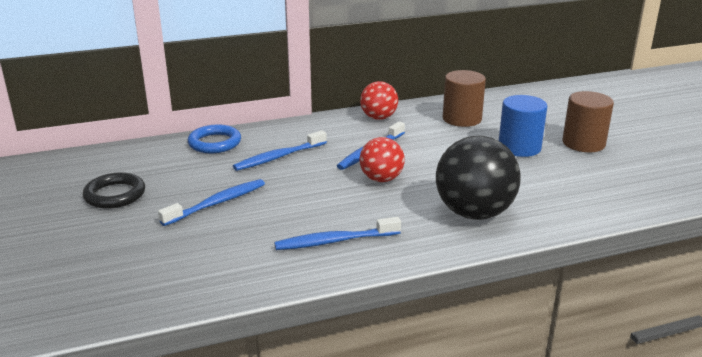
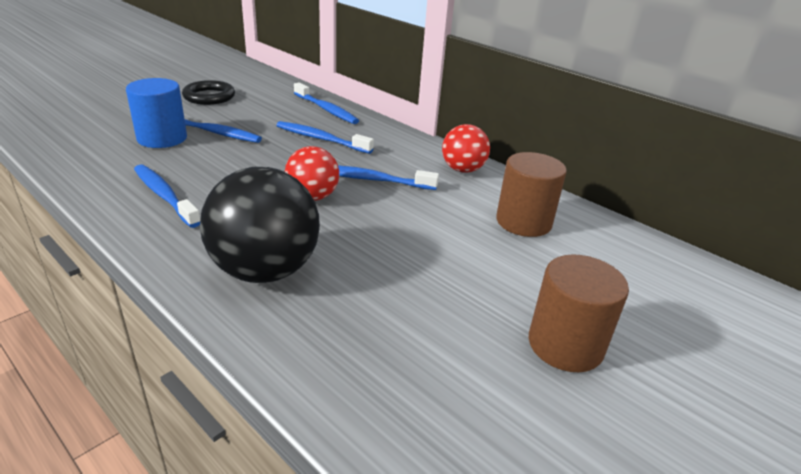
camera: 60 degrees right, 5 degrees up
(214, 143) = (326, 109): blue ring -> blue toothbrush
(519, 147) = (484, 281): blue cylinder -> blue cylinder (162, 138)

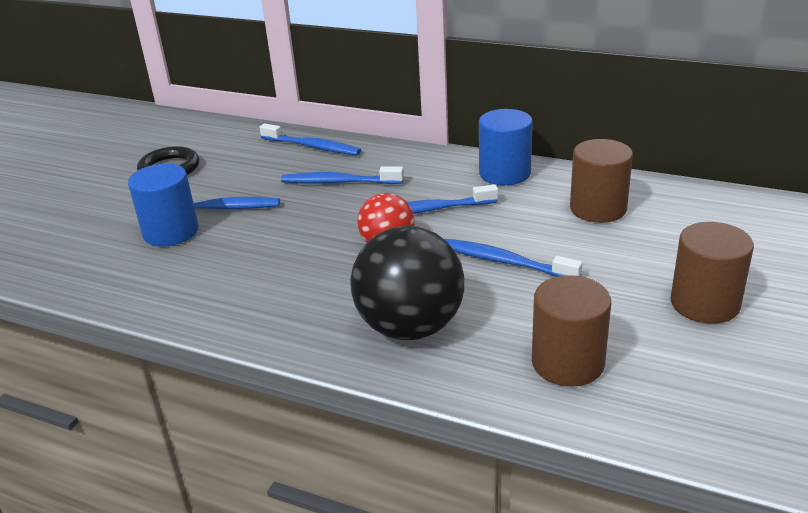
camera: 15 degrees left, 0 degrees up
(164, 196) = (241, 290): blue toothbrush -> blue toothbrush (505, 262)
(377, 356) = (567, 362): none -> brown cylinder
(462, 170) = (504, 173): red ball -> blue cylinder

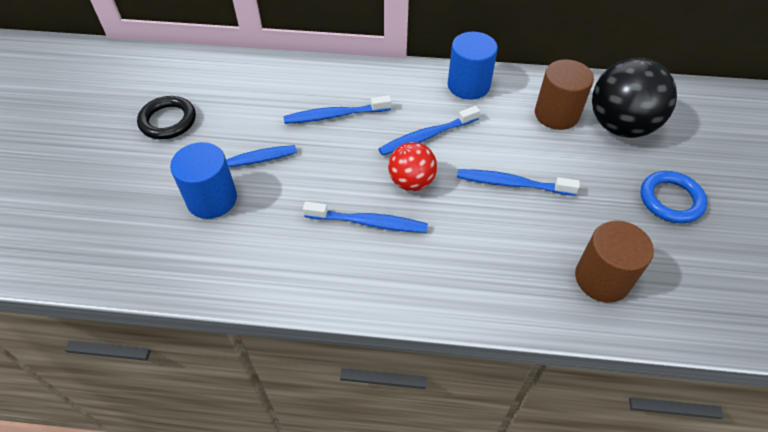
camera: 20 degrees left, 20 degrees up
(312, 147) = (290, 75): blue toothbrush -> blue toothbrush (368, 222)
(410, 327) = (471, 268): black ball -> black ball (620, 126)
(704, 303) = (671, 200): brown cylinder -> blue ring

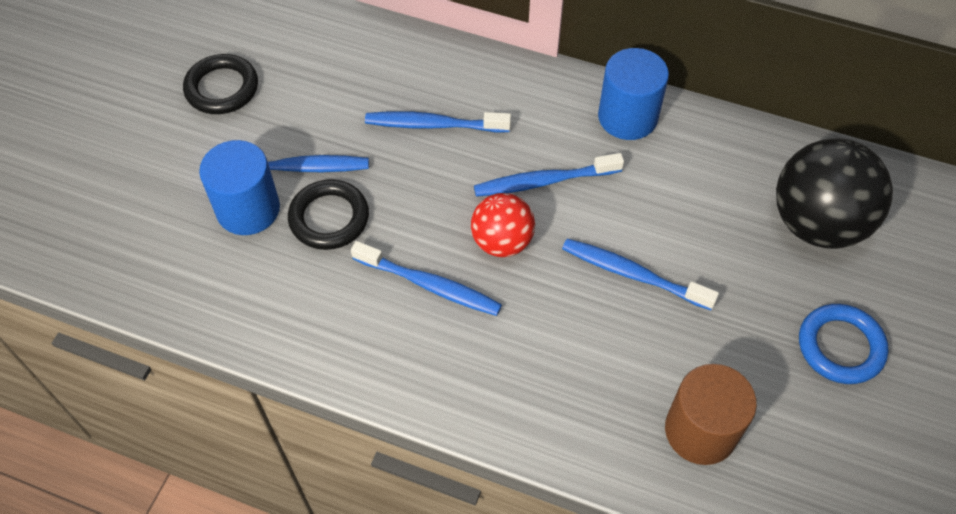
camera: 15 degrees right, 5 degrees up
(277, 192) = (329, 218): none -> black ring
(556, 114) = (733, 186): brown cylinder -> none

